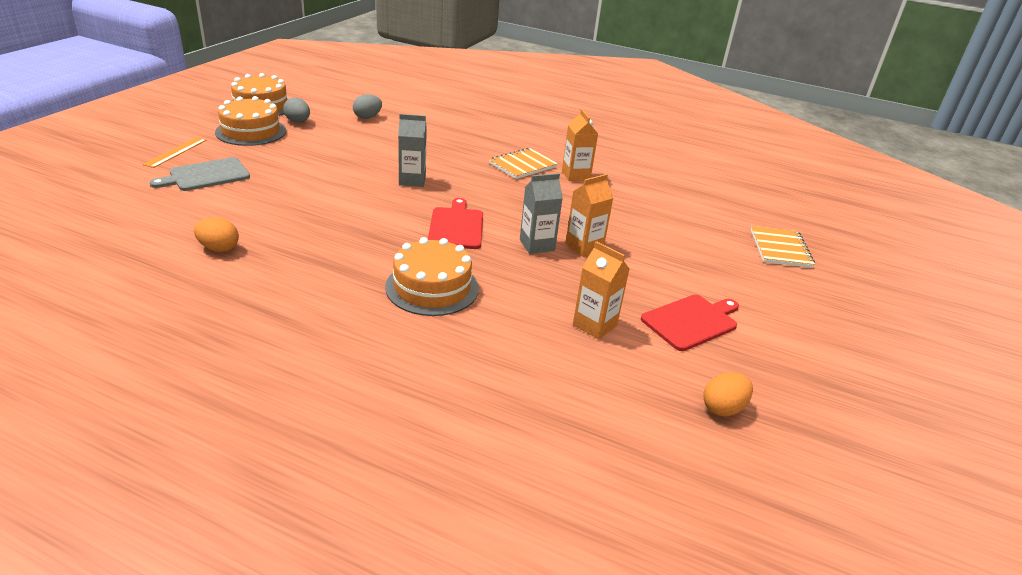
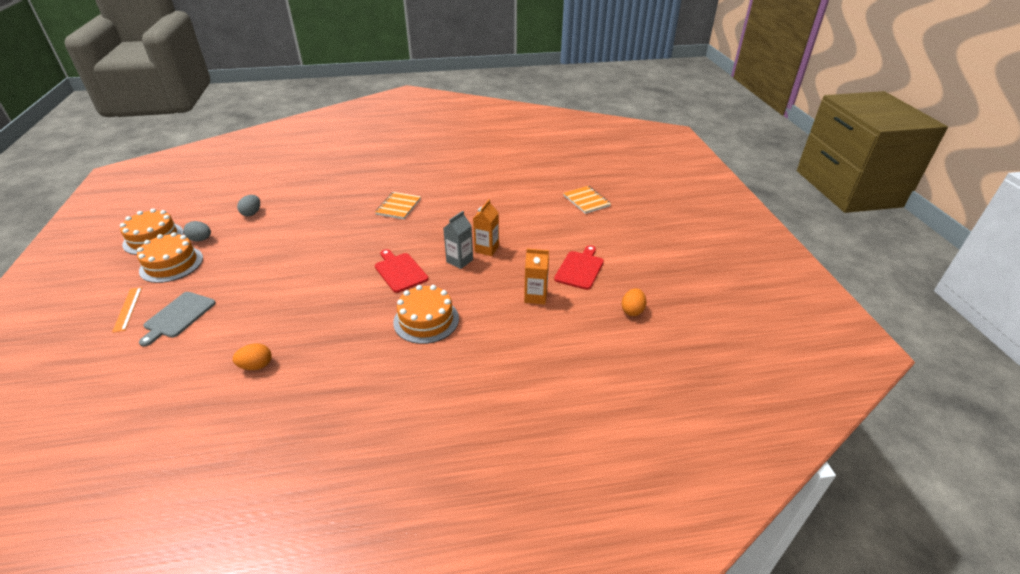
camera: 30 degrees left, 5 degrees up
(412, 180) = (337, 250): grey carton -> none
(575, 175) = (438, 200): orange carton -> none

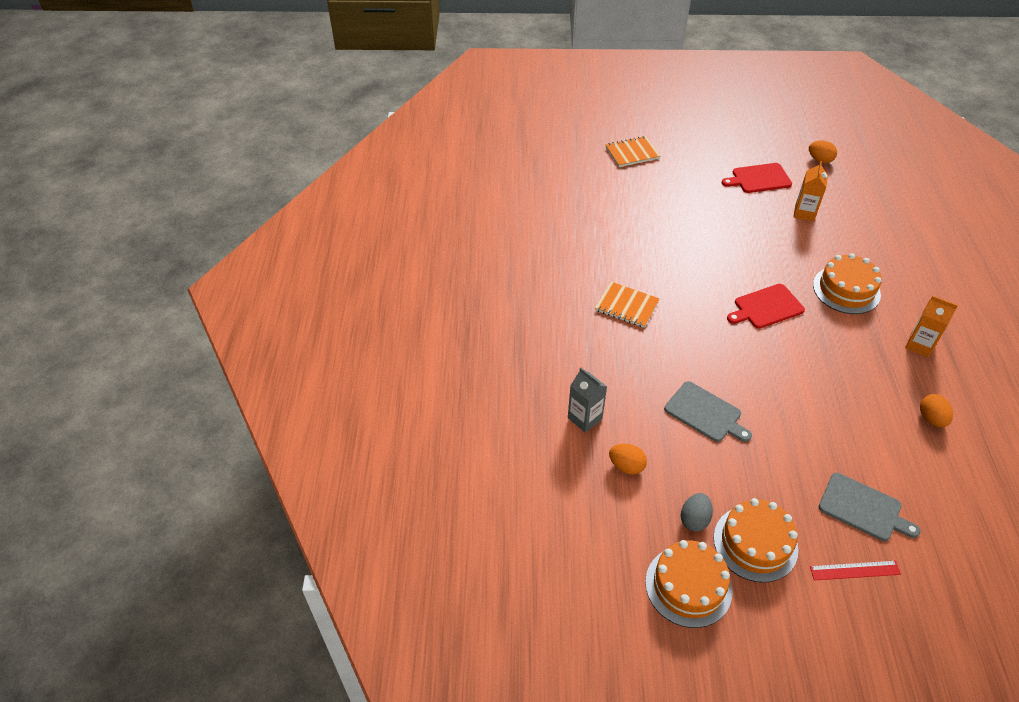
camera: 80 degrees left, 10 degrees up
(127, 309) = (855, 570): orange ruler -> red ruler
(252, 213) = (626, 466): grey egg -> orange egg
(289, 242) = (705, 413): none -> grey cutting board
(459, 261) = (746, 259): grey carton -> grey carton (584, 418)
(486, 249) = (724, 237): orange carton -> orange carton (919, 345)
(580, 269) = (759, 179): red cutting board -> red cutting board turned 45 degrees counterclockwise

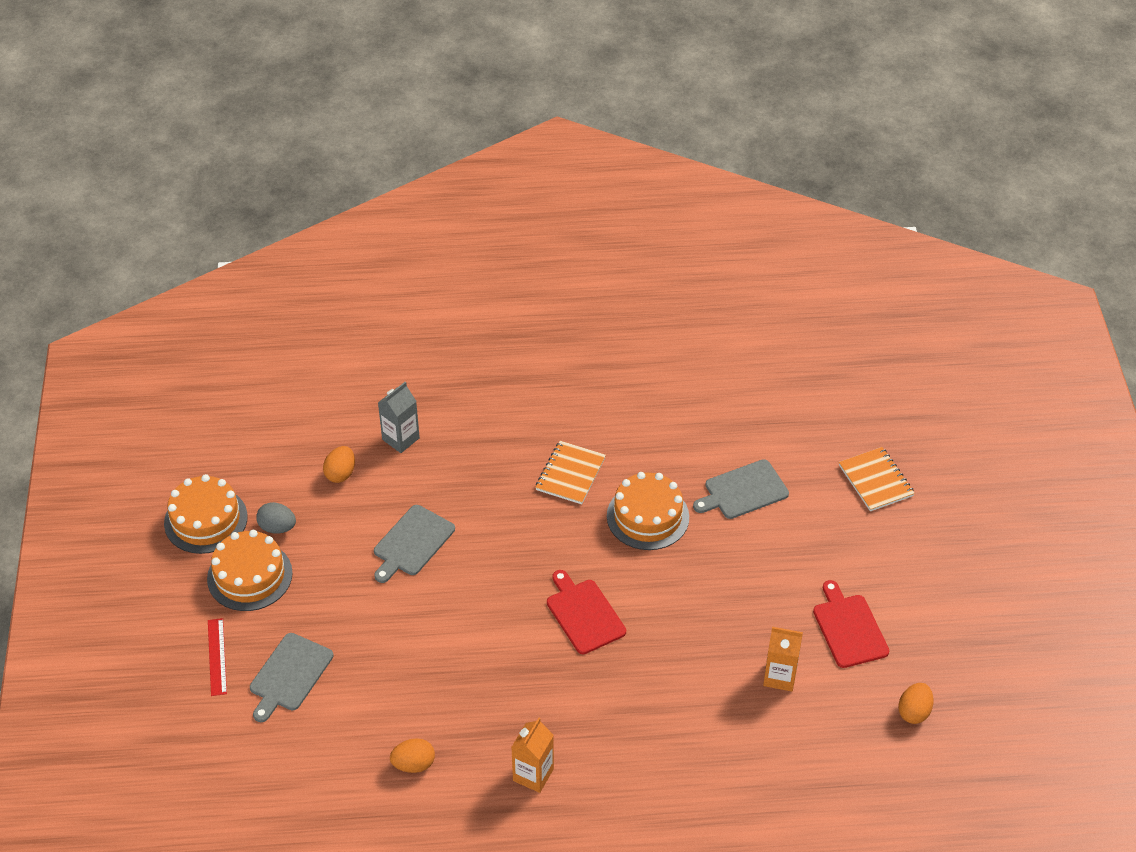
camera: 85 degrees right, 0 degrees up
(642, 214) = (743, 491): none -> grey cutting board
(846, 290) = (627, 707): orange cake -> orange cake (647, 516)

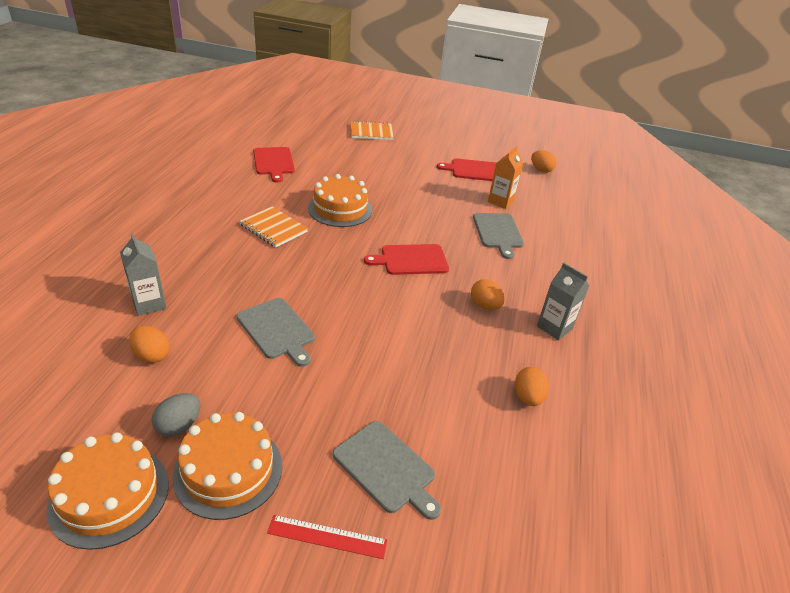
camera: 75 degrees left, 10 degrees down
(533, 775) = (554, 327): orange carton -> grey carton
(537, 702) = (485, 306): none -> orange egg
(711, 415) = (274, 162): none -> red cutting board
(743, 491) = (346, 170): grey cutting board -> grey cutting board (498, 232)

